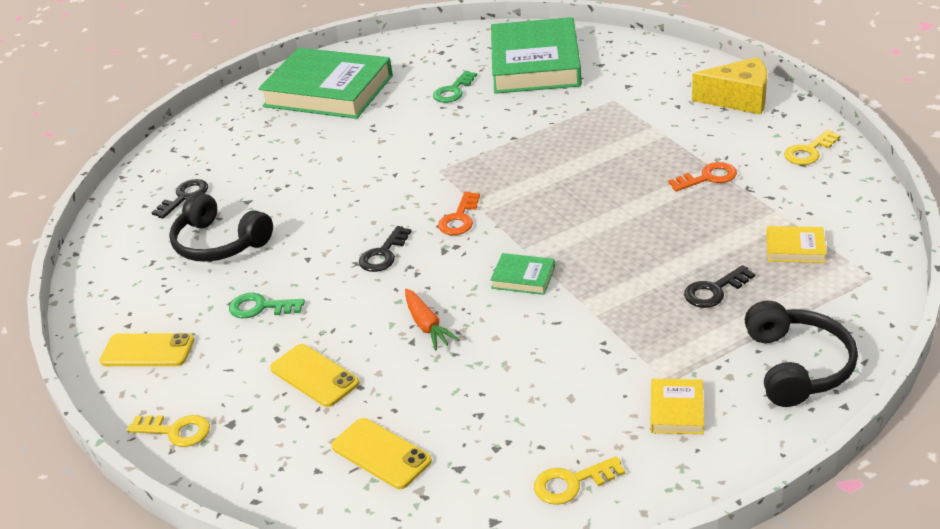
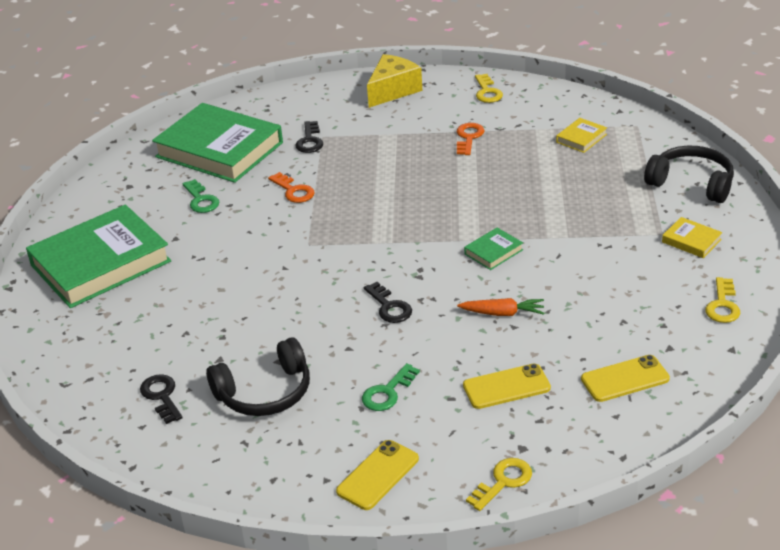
camera: 60 degrees left, 0 degrees up
(459, 219) = (387, 256): orange key -> orange key (294, 191)
(714, 291) = (591, 183): black key -> black key (310, 141)

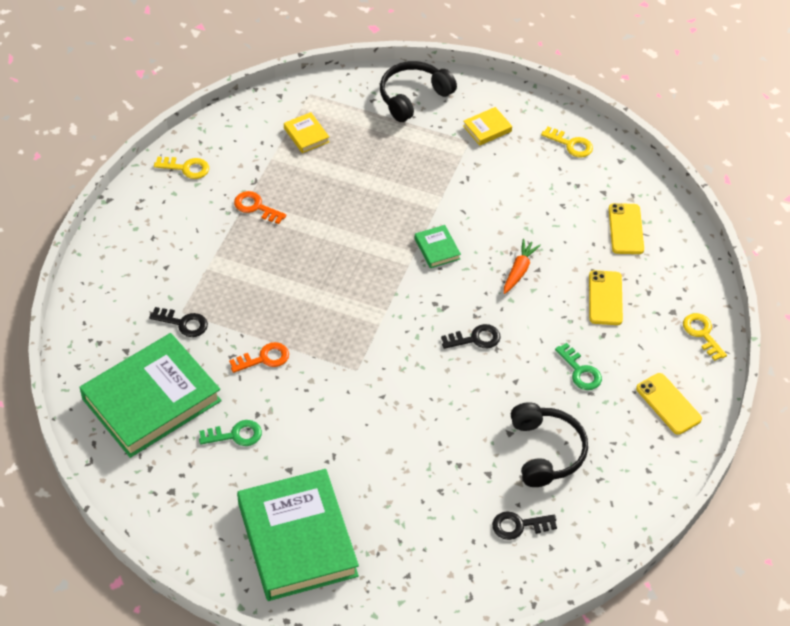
camera: 75 degrees left, 15 degrees up
(393, 90) = (134, 234): yellow cheese -> none

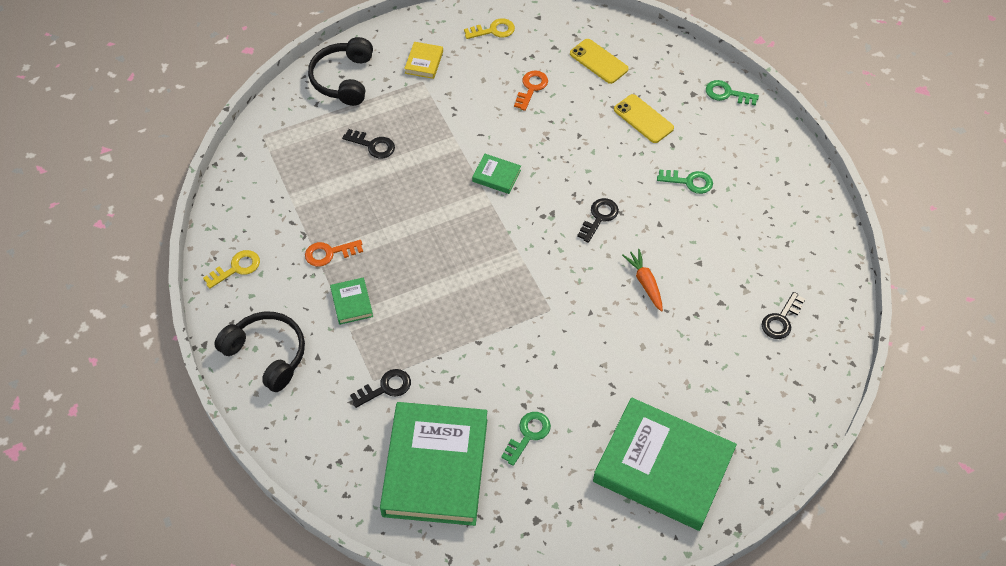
camera: 45 degrees left, 5 degrees up
(230, 251) = (352, 303): none -> green book
(264, 358) = (477, 360): orange key -> orange key (531, 88)
(306, 135) = (299, 168): yellow book -> none
(376, 159) = (373, 145): none -> black key
(519, 270) = (568, 146): orange carrot -> orange carrot (645, 283)
(546, 451) = (735, 254): black headphones -> black headphones (267, 354)
(668, 404) = (764, 157): yellow phone -> none
(702, 333) = (727, 93): yellow key -> green key

